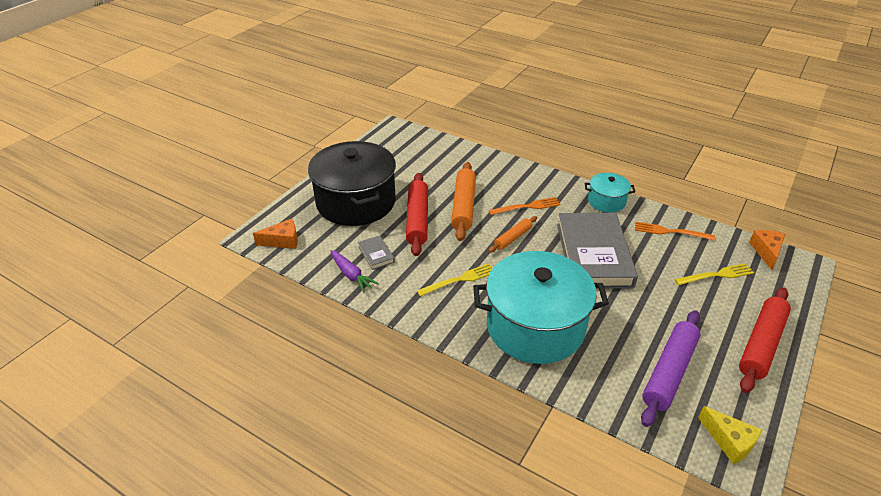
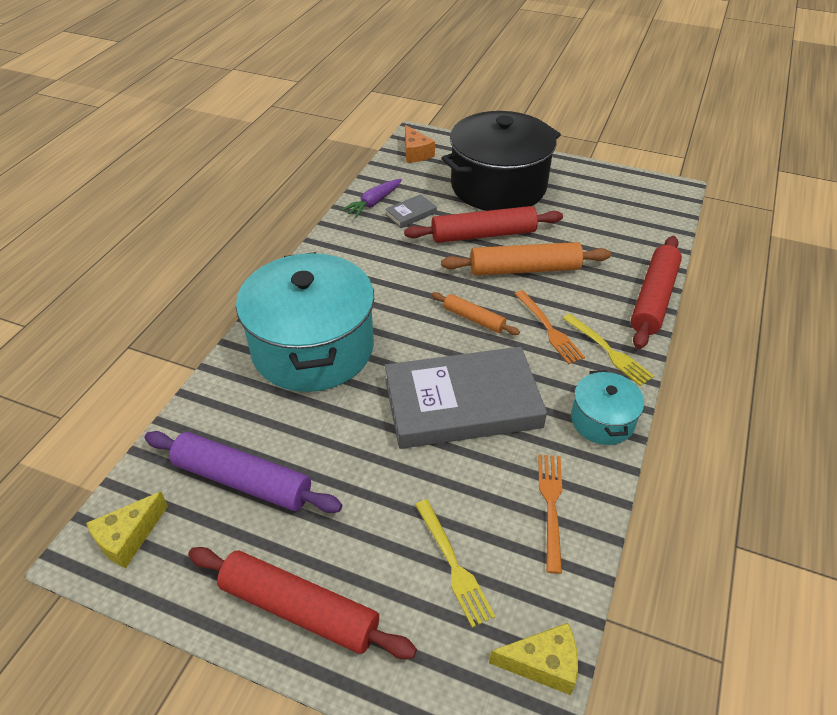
camera: 80 degrees right, 5 degrees up
(460, 279) = (383, 279): yellow fork -> yellow fork (609, 351)
(504, 161) = (653, 298): none -> red rolling pin
(766, 251) = (542, 664): orange cheese -> yellow cheese

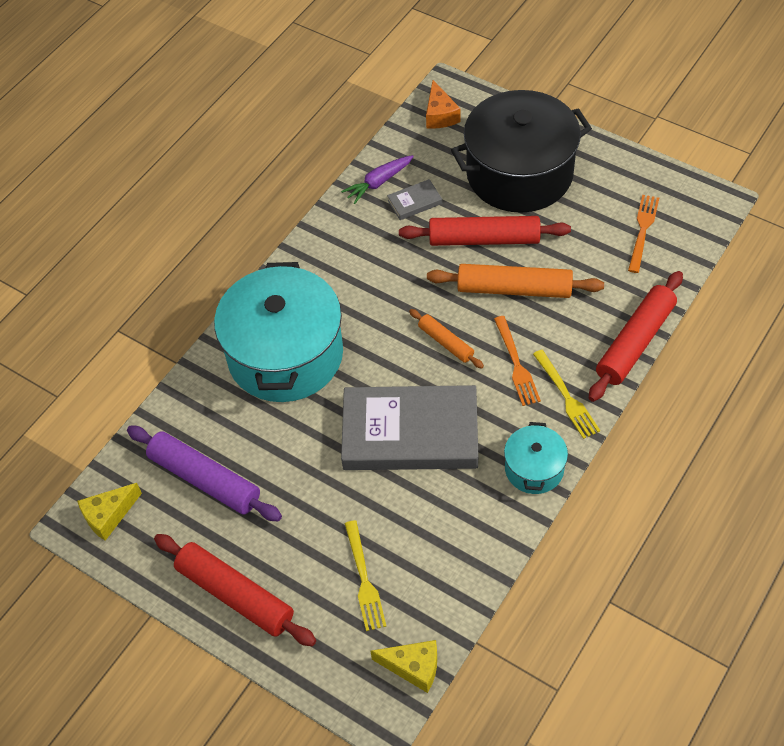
camera: 15 degrees right, 10 degrees up
(550, 504) = (461, 541): orange fork -> orange fork (643, 230)

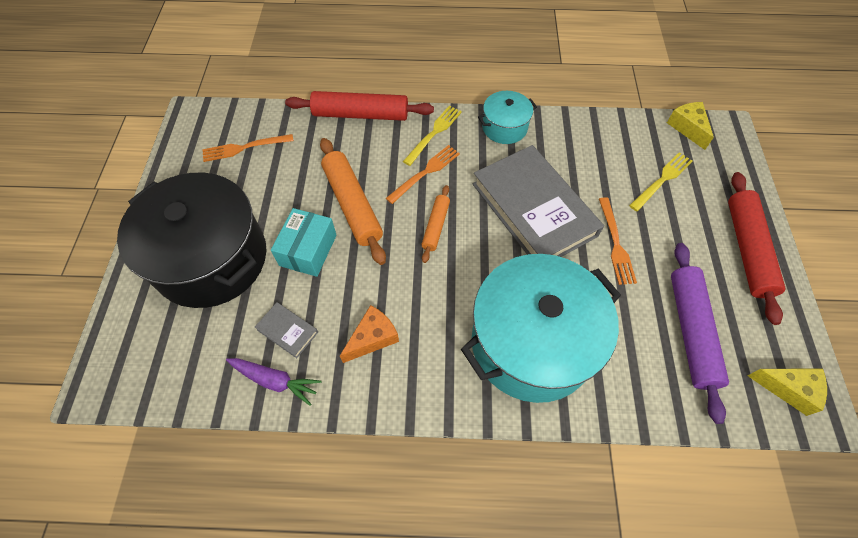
camera: 125 degrees left, 5 degrees up
(324, 479) = (616, 244): none -> orange fork
(440, 115) = (146, 371): orange cheese -> orange cheese (372, 338)
(484, 239) = (308, 250): red rolling pin -> turquoise box

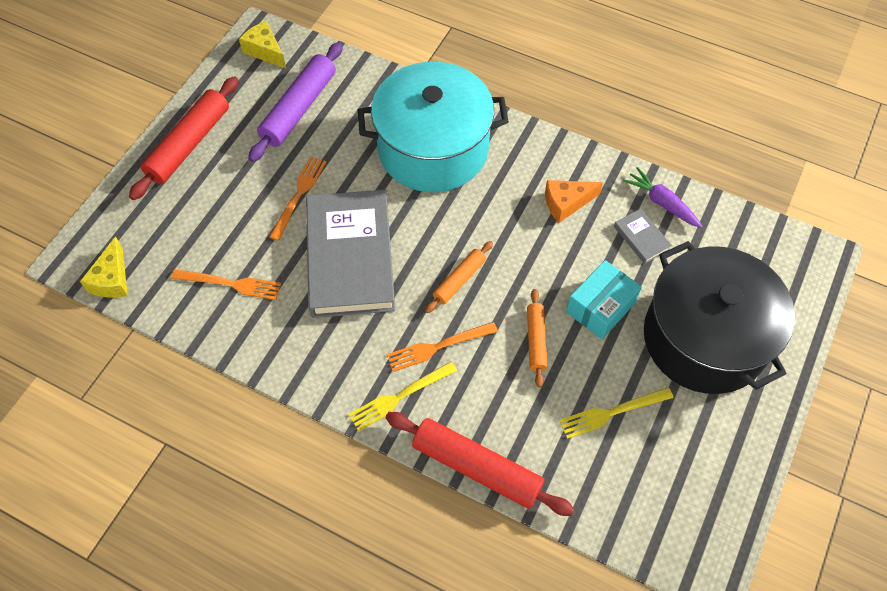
camera: 155 degrees left, 0 degrees up
(243, 148) = (644, 477): orange fork -> orange fork (231, 284)
(353, 204) = (536, 340): orange rolling pin -> orange rolling pin, size x0.56
(504, 127) = (312, 369): turquoise pot -> none
(662, 179) = (197, 235): yellow fork -> yellow fork (611, 413)

